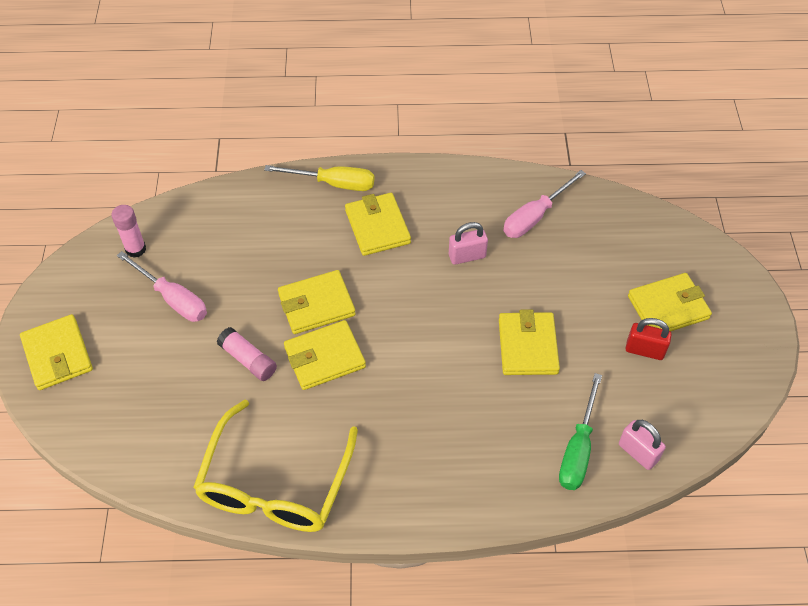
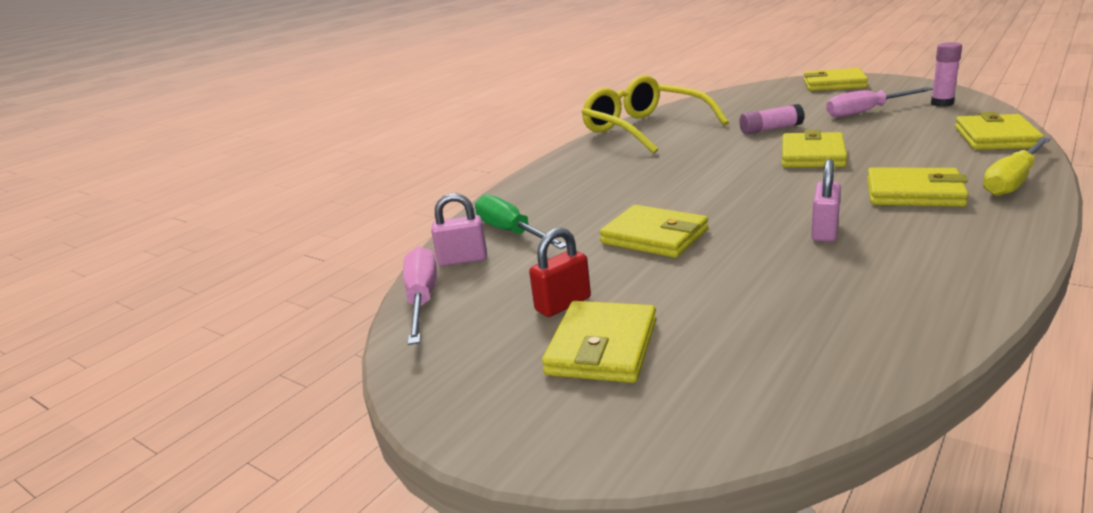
camera: 130 degrees right, 30 degrees down
(324, 357) = (744, 152): yellow wallet -> yellow wallet (995, 137)
(535, 216) = (872, 293): pink screwdriver -> pink screwdriver (422, 299)

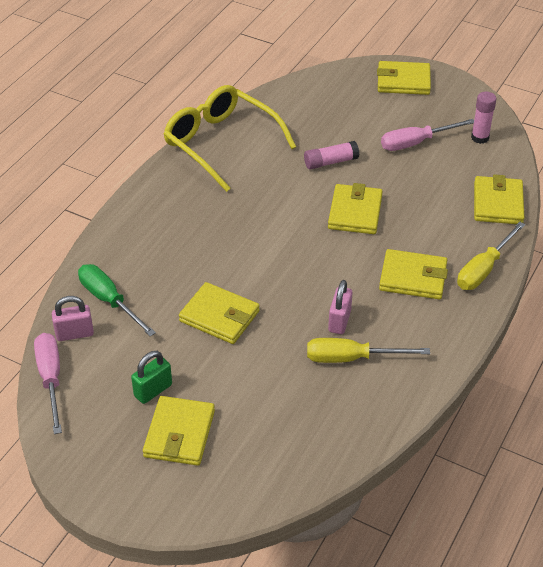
camera: 10 degrees left, 20 degrees up
(563, 304) = (153, 390): red padlock -> green padlock
(856, 262) = (351, 358): none -> yellow screwdriver

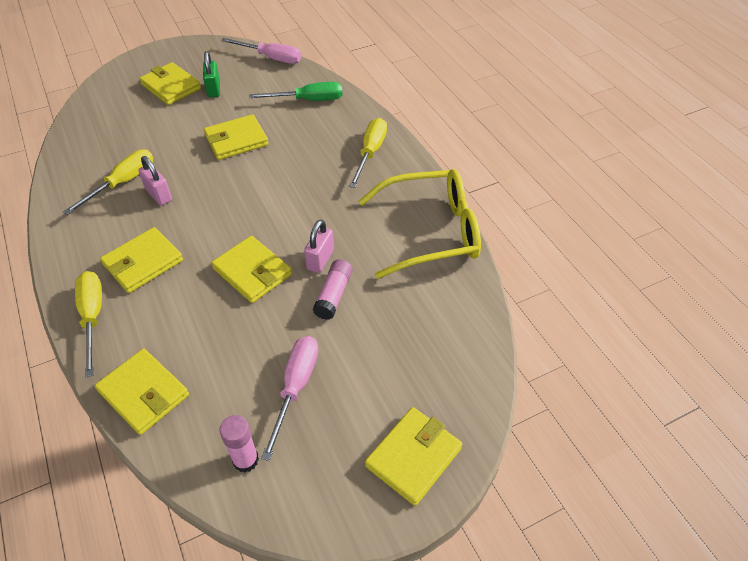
camera: 125 degrees right, 5 degrees up
(74, 334) = (296, 77): pink padlock -> pink padlock (320, 260)
(156, 217) = (370, 153): none -> yellow screwdriver

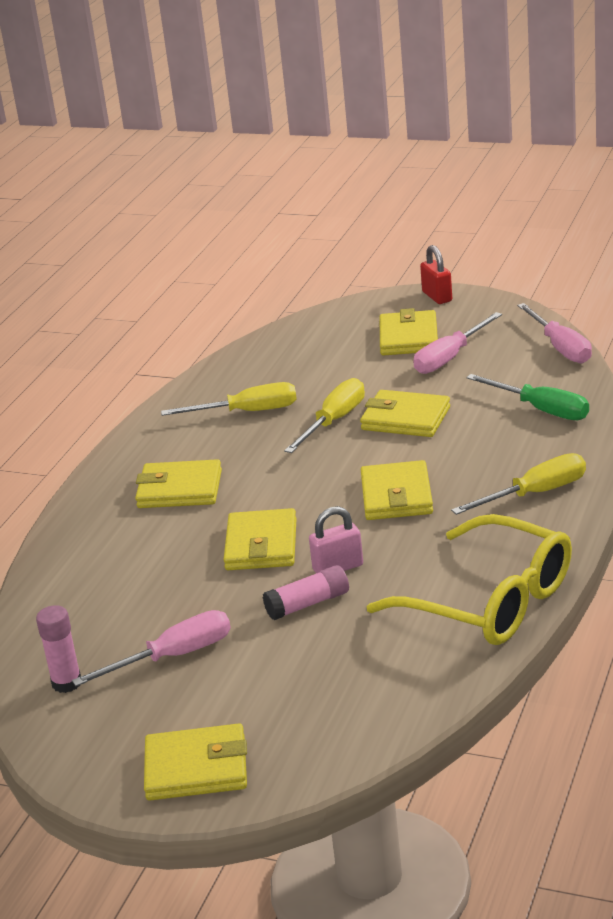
camera: 50 degrees right, 20 degrees down
(93, 317) = (89, 512): yellow screwdriver -> yellow screwdriver (334, 421)
(144, 393) = (56, 590): yellow wallet -> yellow wallet (396, 496)
(156, 53) = (437, 297): none -> red padlock
(159, 195) = (265, 437): pink padlock -> none
(214, 89) = (450, 357): green padlock -> pink screwdriver

